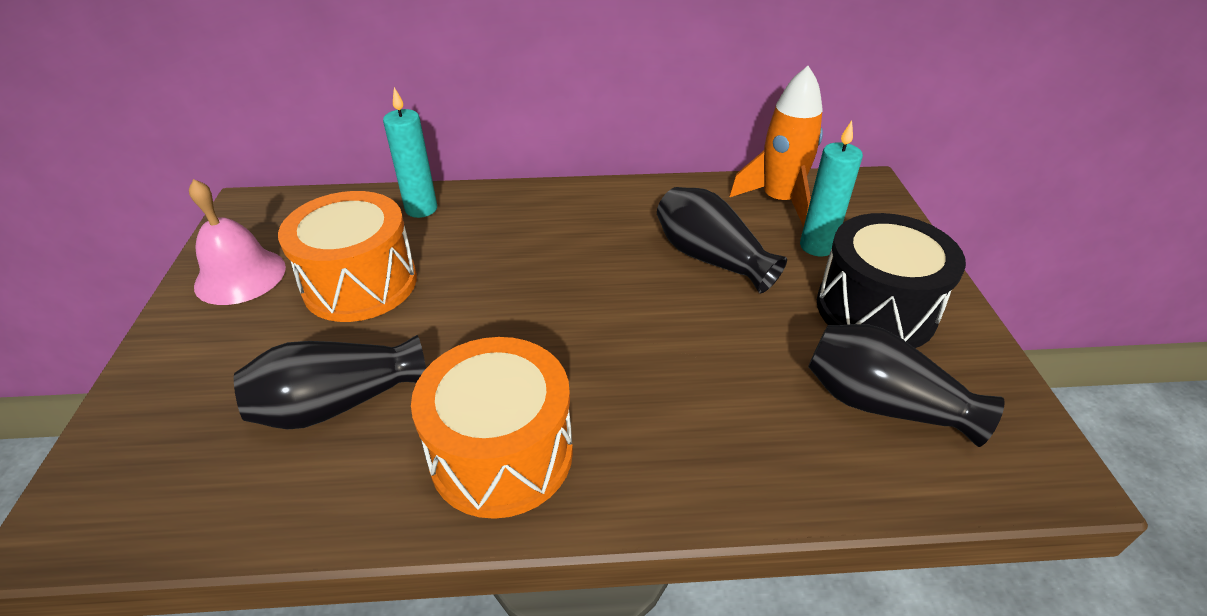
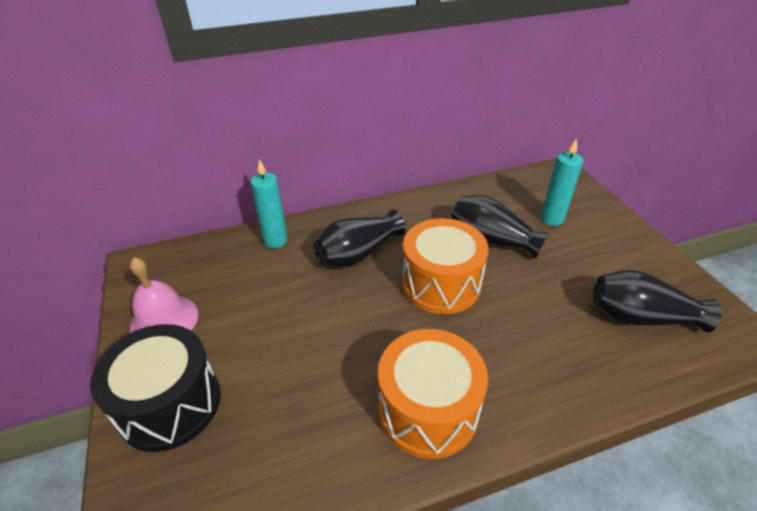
camera: 15 degrees left, 0 degrees up
(338, 403) = (294, 402): black vase -> black vase (358, 254)
(360, 283) = (261, 307): orange drum -> orange drum (441, 284)
(779, 201) = (513, 191): orange rocket -> none
(875, 309) = (606, 255): black drum -> black drum (170, 404)

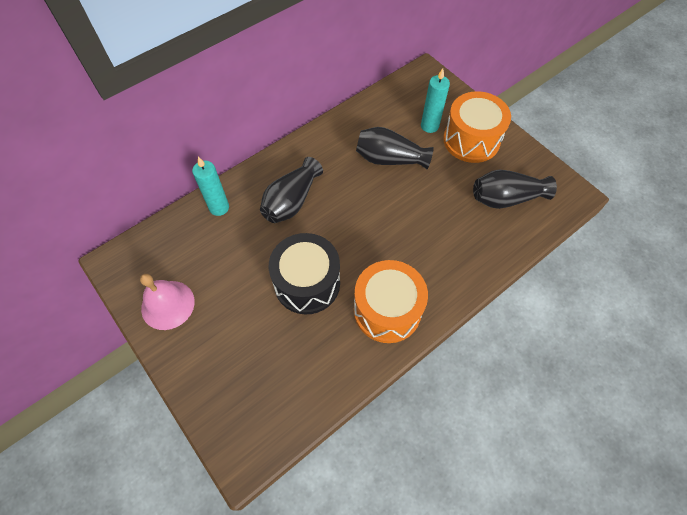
camera: 20 degrees left, 20 degrees up
(170, 404) = (211, 364): black drum -> black drum (307, 283)
(441, 284) = (364, 210): orange drum -> orange drum (471, 140)

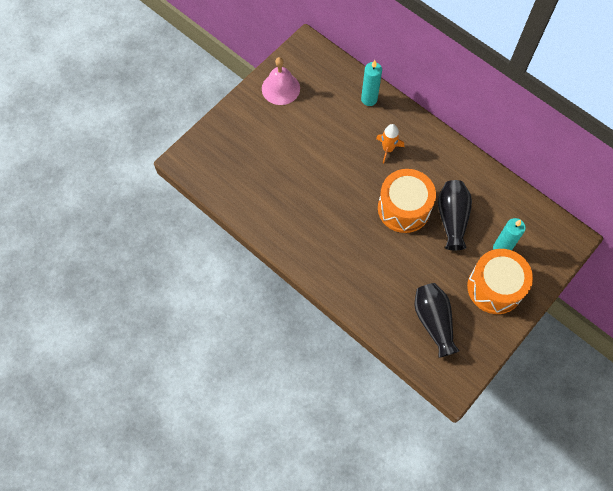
camera: 80 degrees right, 5 degrees up
(291, 201) = (388, 149): black vase -> orange rocket
(307, 283) = (315, 174): black drum -> none
(387, 310) = (304, 234): orange drum -> orange drum (404, 208)

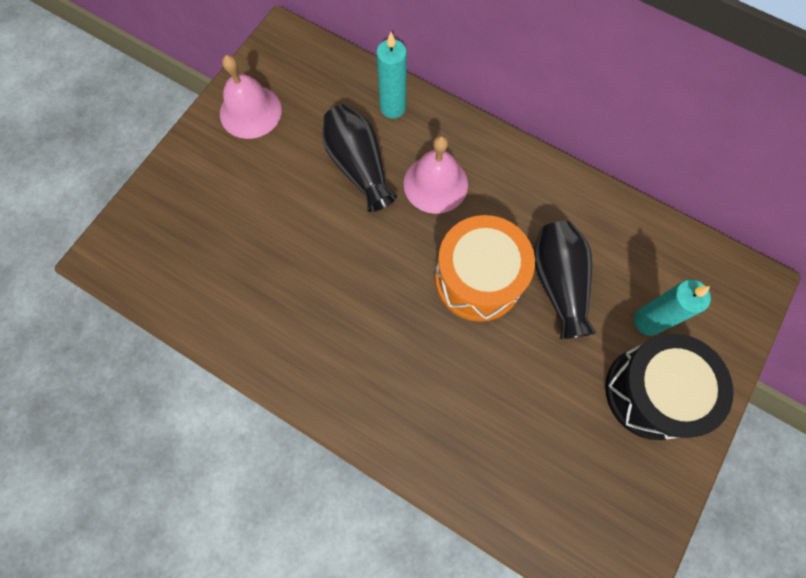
camera: 10 degrees left, 5 degrees up
(388, 149) = (435, 184): orange rocket -> pink bell
(433, 321) = (563, 472): black vase -> black vase (359, 166)
(494, 287) = (651, 392): orange drum -> black drum

